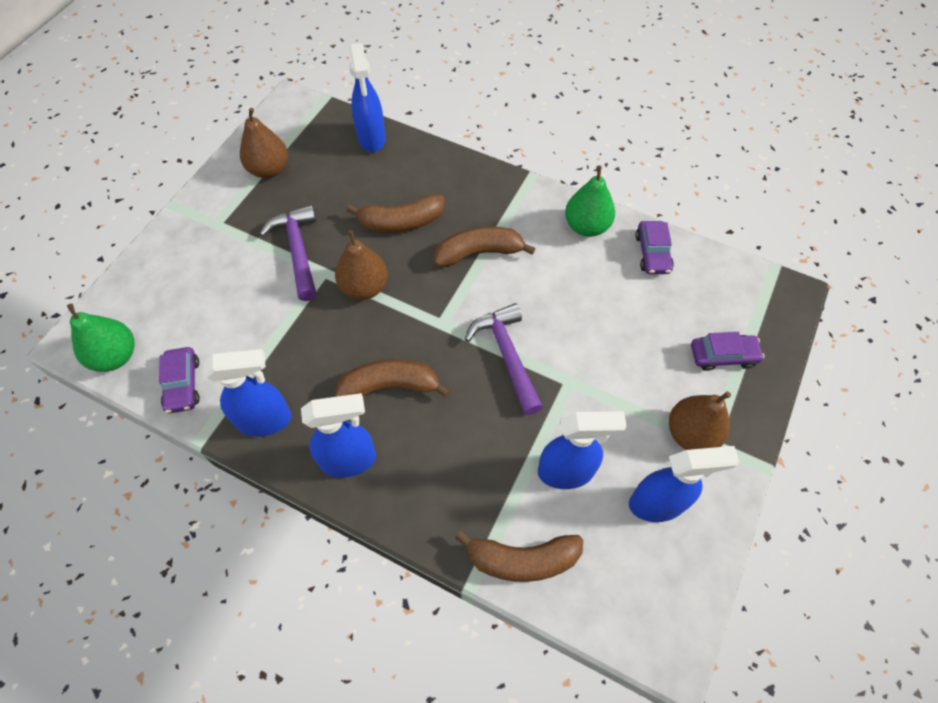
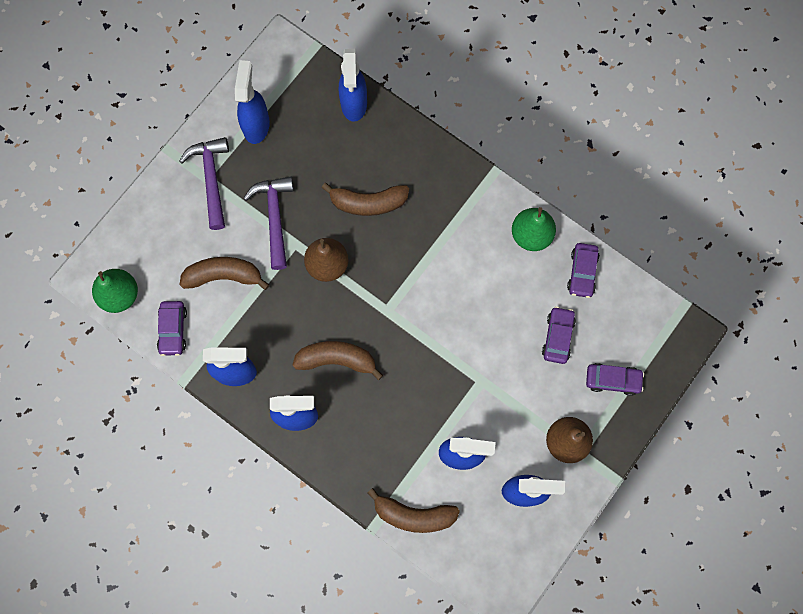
camera: 10 degrees right, 15 degrees up
(269, 170) = (256, 125): brown pear -> blue spray bottle
(479, 253) = (431, 246): brown banana -> brown banana (223, 276)
(507, 355) = (435, 349): purple hammer -> purple hammer (211, 179)
(645, 320) = (557, 337): none -> purple car

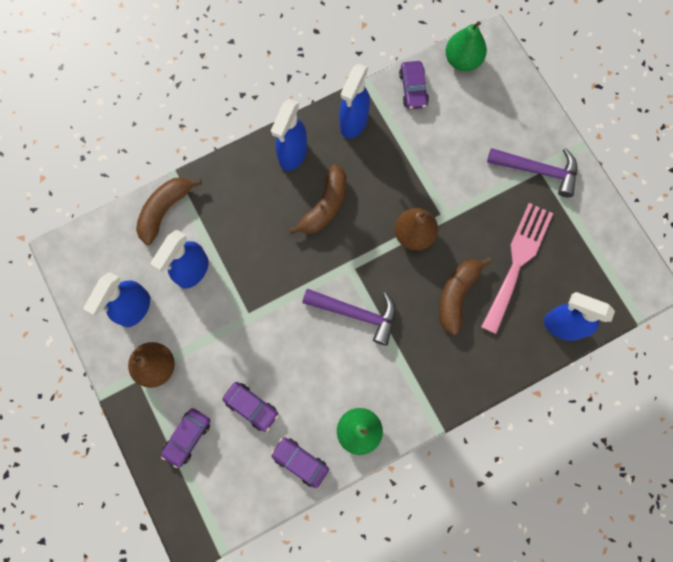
camera: 115 degrees right, 0 degrees up
(173, 330) = (413, 89): purple car -> purple car turned 120 degrees counterclockwise
(223, 276) = (442, 146): brown banana -> none
(256, 125) = (576, 229): blue spray bottle -> none
(274, 218) = (478, 208): purple hammer -> purple hammer (356, 313)
(311, 163) = (517, 262): none -> pink fork

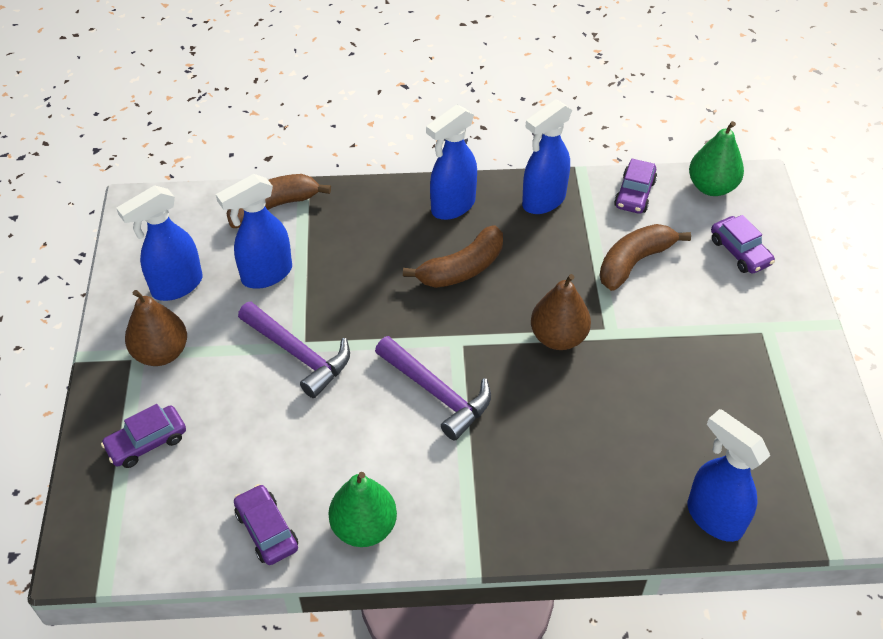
camera: 25 degrees right, 25 degrees down
(251, 407) = (245, 441): purple car -> purple car (740, 252)
(457, 295) = (581, 424): brown banana -> brown banana (634, 262)
(517, 262) = (683, 418): pink fork -> none
(538, 170) = (759, 329): purple hammer -> purple hammer (298, 354)

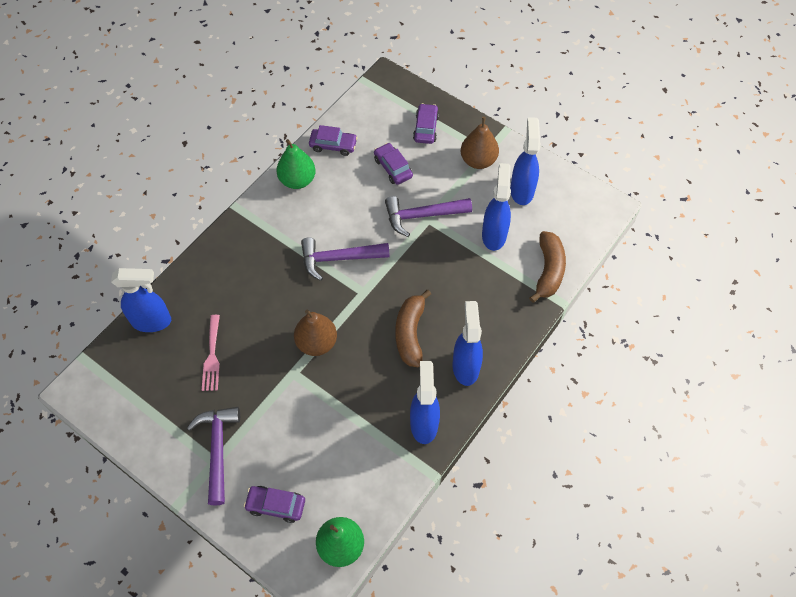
camera: 130 degrees right, 10 degrees up
(634, 194) = (380, 487): purple car -> purple car (393, 168)
(634, 262) = (328, 432): brown banana -> none
(679, 419) = (212, 356): none -> pink fork
(754, 333) = (218, 449): none -> purple hammer

